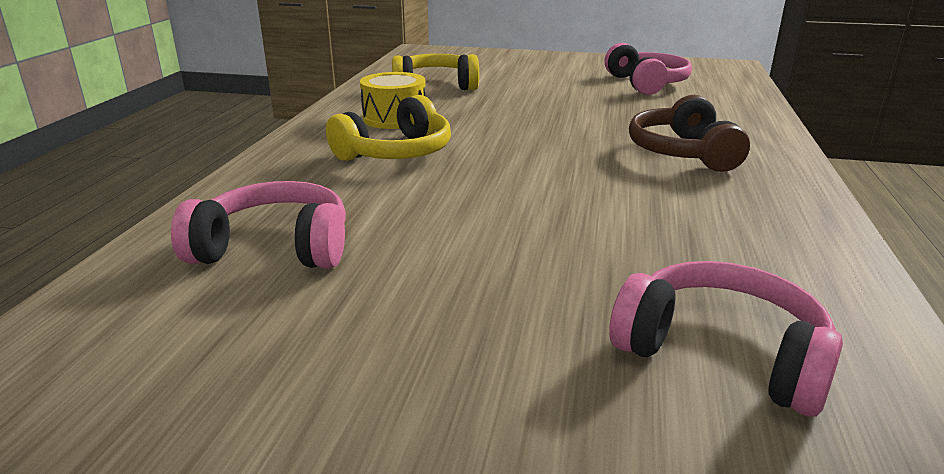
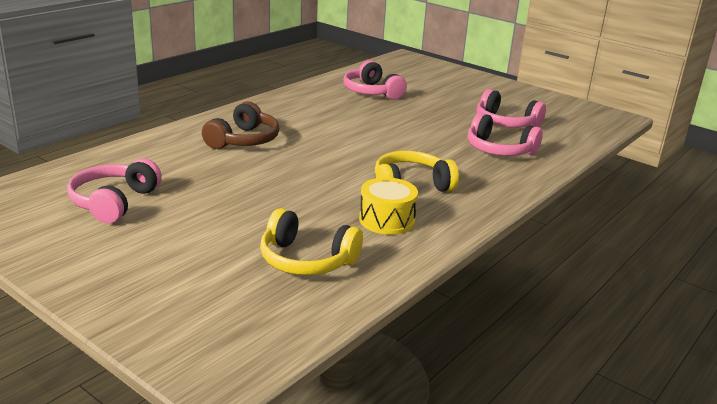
camera: 155 degrees left, 0 degrees up
(264, 349) = (505, 123): none -> pink headphones

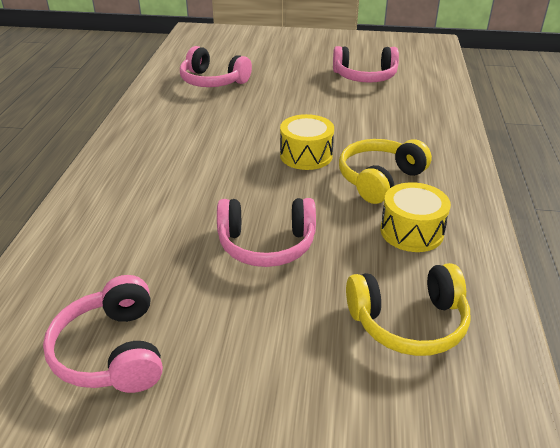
camera: 30 degrees left, 10 degrees up
(244, 140) = (159, 190): brown headphones -> none
(375, 154) = (306, 155): none -> yellow drum
(499, 150) = (396, 108): pink headphones -> pink headphones (266, 244)

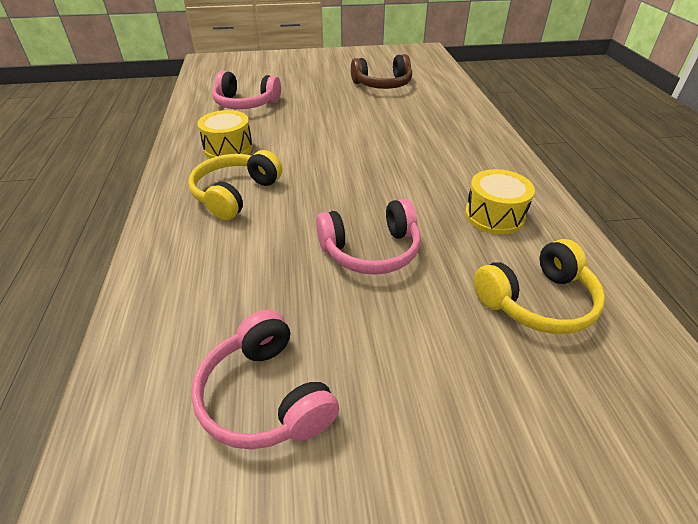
camera: 15 degrees left, 5 degrees up
(306, 155) = (366, 160): yellow drum -> yellow drum (228, 148)
(365, 77) = (383, 84): pink headphones -> brown headphones
(379, 179) = (442, 172): yellow headphones -> yellow headphones (235, 194)

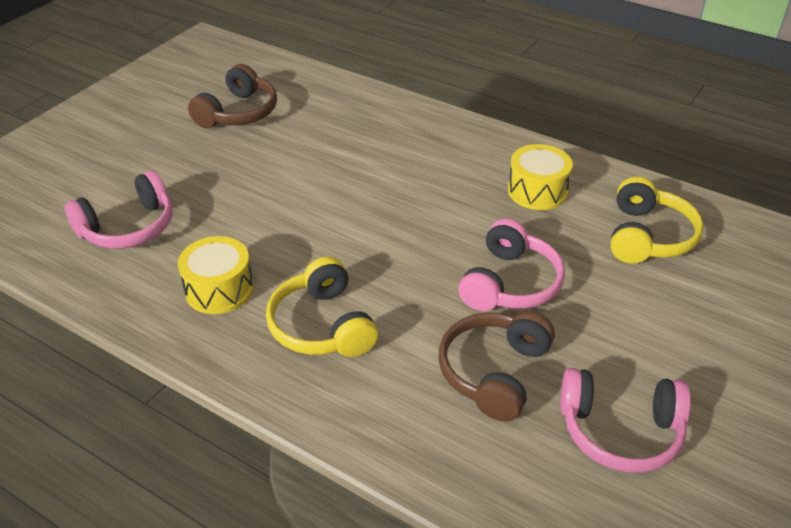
camera: 50 degrees left, 0 degrees up
(265, 287) = (494, 372): none -> brown headphones

